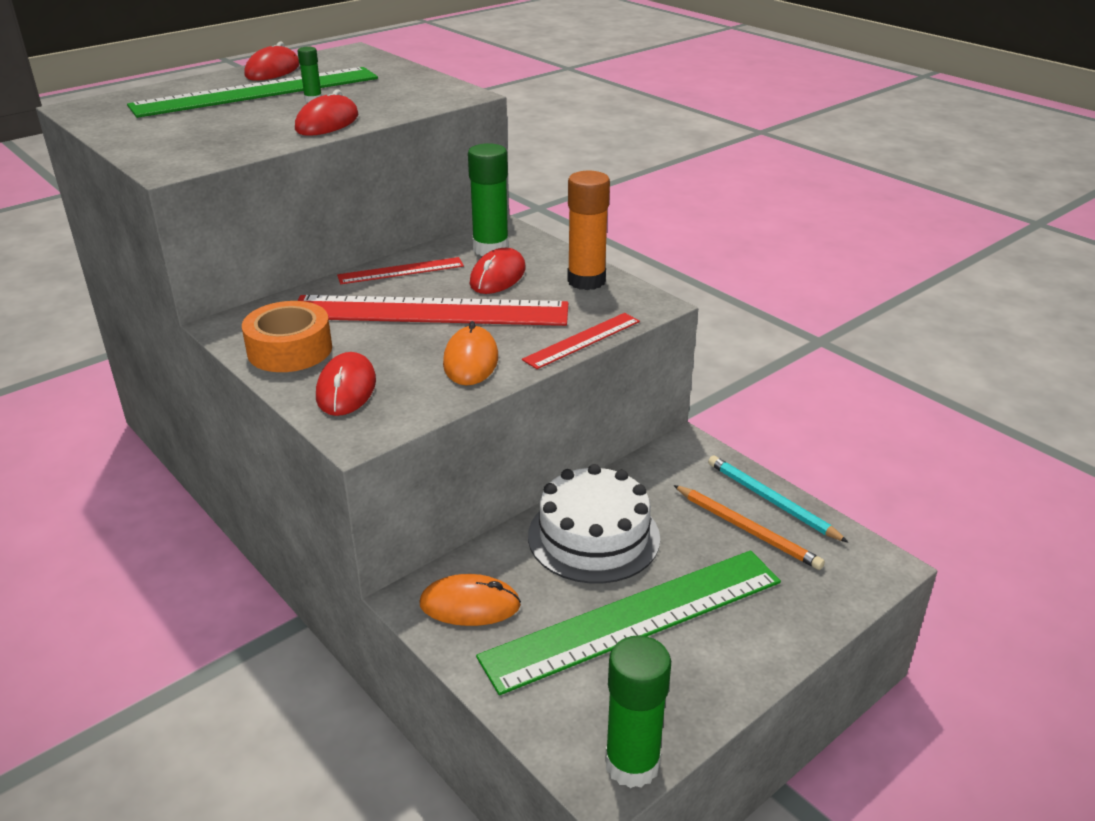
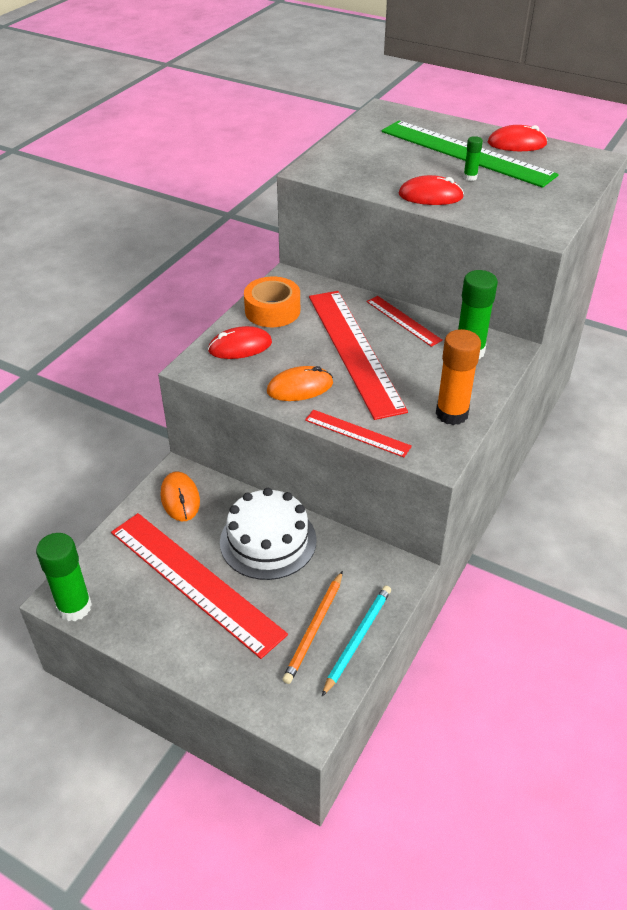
camera: 70 degrees right, 10 degrees up
(498, 276) = (427, 367): red mouse -> none
(635, 619) = (194, 582): green ruler -> red ruler

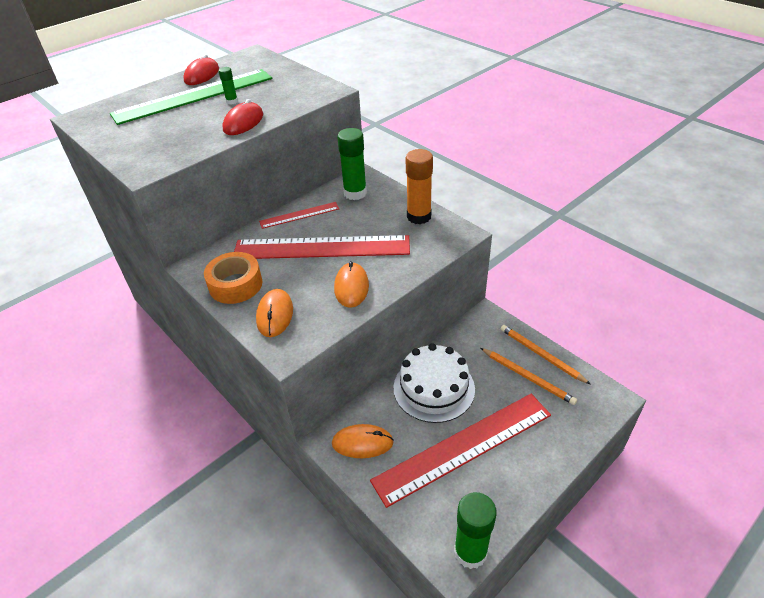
camera: 70 degrees left, 0 degrees up
(240, 346) = (275, 315): red mouse -> orange mouse
(357, 433) = (421, 266): red ruler -> none
(357, 639) = (541, 355): turquoise pencil -> orange pencil

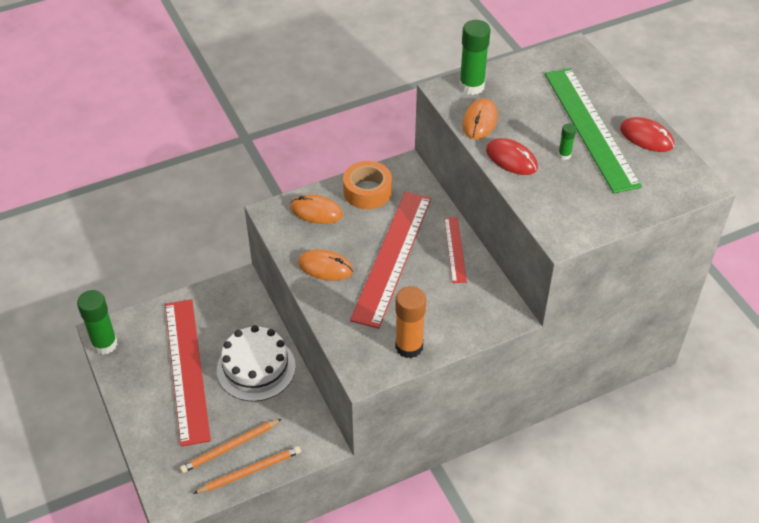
camera: 105 degrees right, 5 degrees up
(355, 193) = (477, 302): green glue stick -> green glue stick (471, 86)
(362, 443) = (227, 303): orange mouse -> orange mouse (480, 121)

